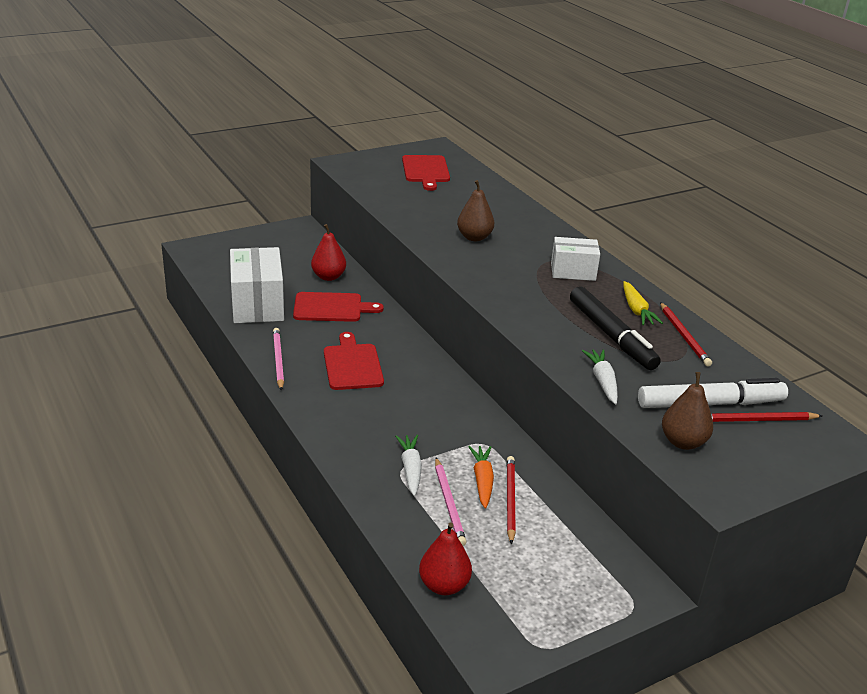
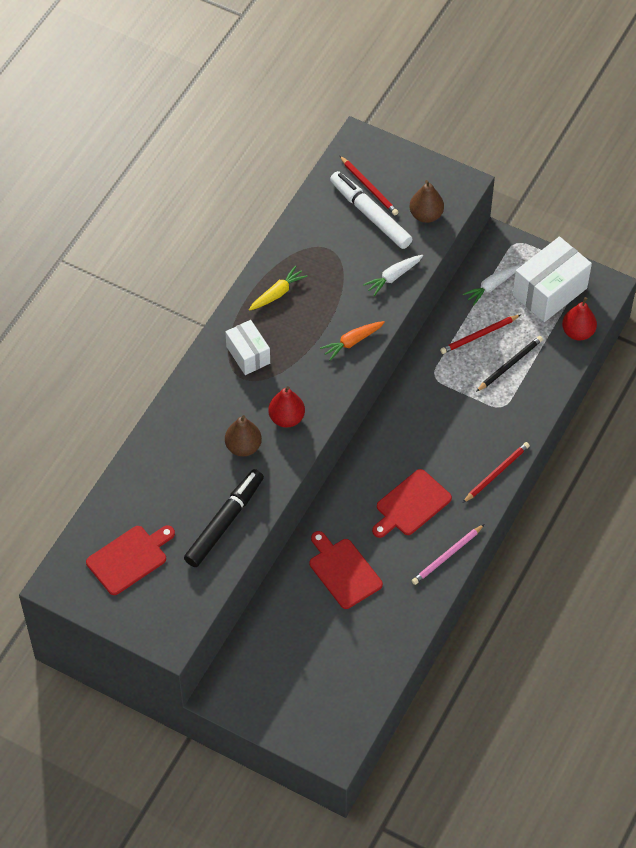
camera: 120 degrees left, 25 degrees up
(257, 305) = (384, 627): white box -> white box (550, 292)
(328, 277) = (294, 607): red pear -> red pear (286, 418)
(410, 469) = (496, 401): white carrot -> white carrot (491, 286)
(449, 503) = (509, 364): pink pencil -> black pencil
(482, 481) = (474, 358): orange carrot -> orange carrot (352, 342)
(611, 335) = (328, 294): black marker -> black marker (224, 522)
(684, 336) = (292, 254): red pencil -> red pencil (496, 473)

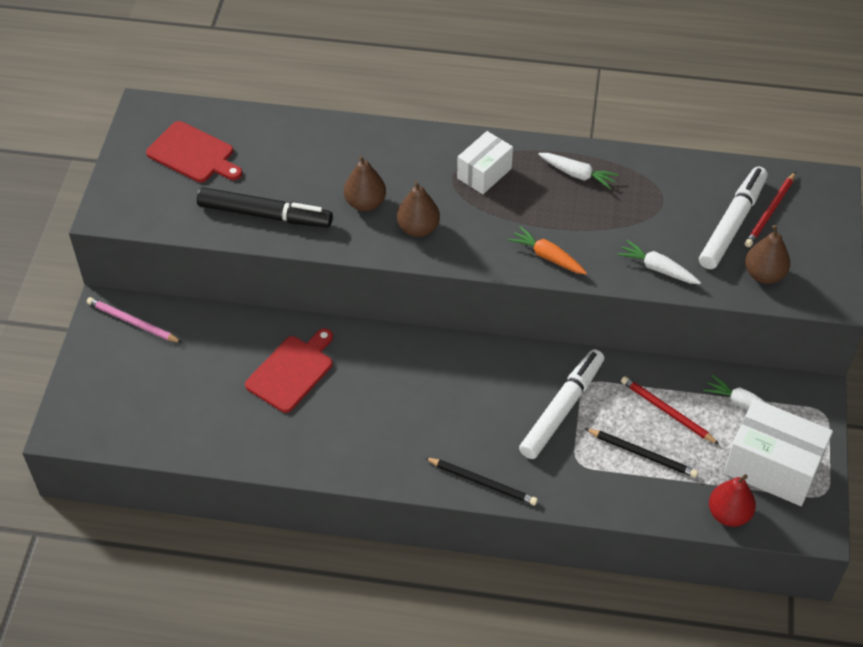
camera: 70 degrees right, 5 degrees down
(277, 293) = (577, 174): yellow carrot -> white carrot
(286, 418) = (418, 228): red pear -> brown pear
(411, 504) = (403, 409): red cutting board -> none
(447, 556) = (349, 464): pink pencil -> pink pencil (133, 322)
(451, 400) = (561, 409): none -> white marker
(496, 473) = (482, 482): red pencil -> black pencil

